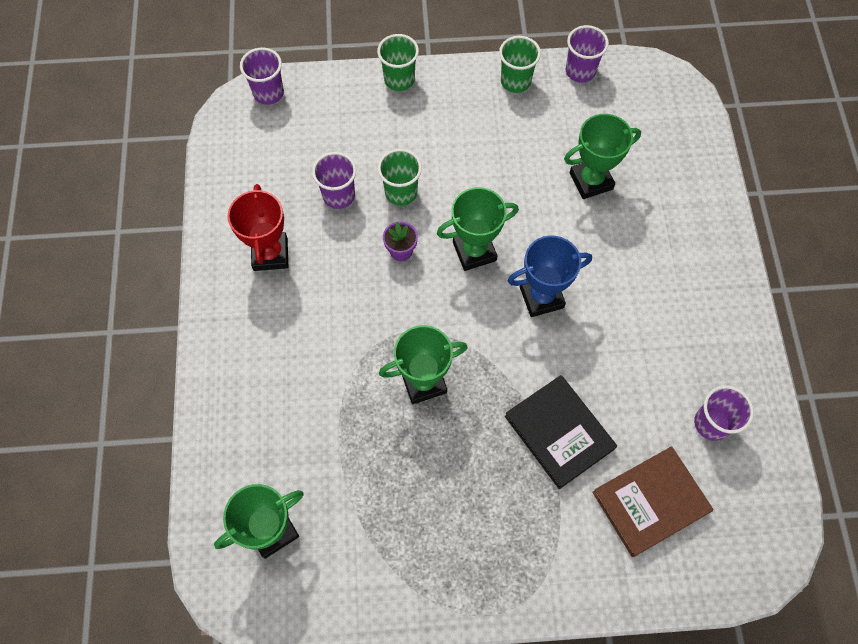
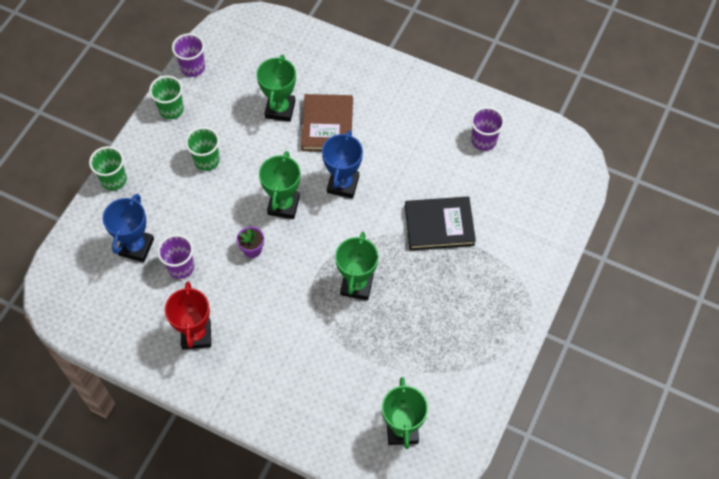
camera: 60 degrees left, 5 degrees down
(268, 93) = (58, 272): purple cup -> none
(270, 254) = (196, 335): red trophy -> red trophy turned 60 degrees clockwise
(336, 143) = (136, 247): none -> blue trophy
(401, 192) = (207, 226): green cup -> green cup (207, 160)
(650, 502) = (511, 201): brown book -> brown book (327, 125)

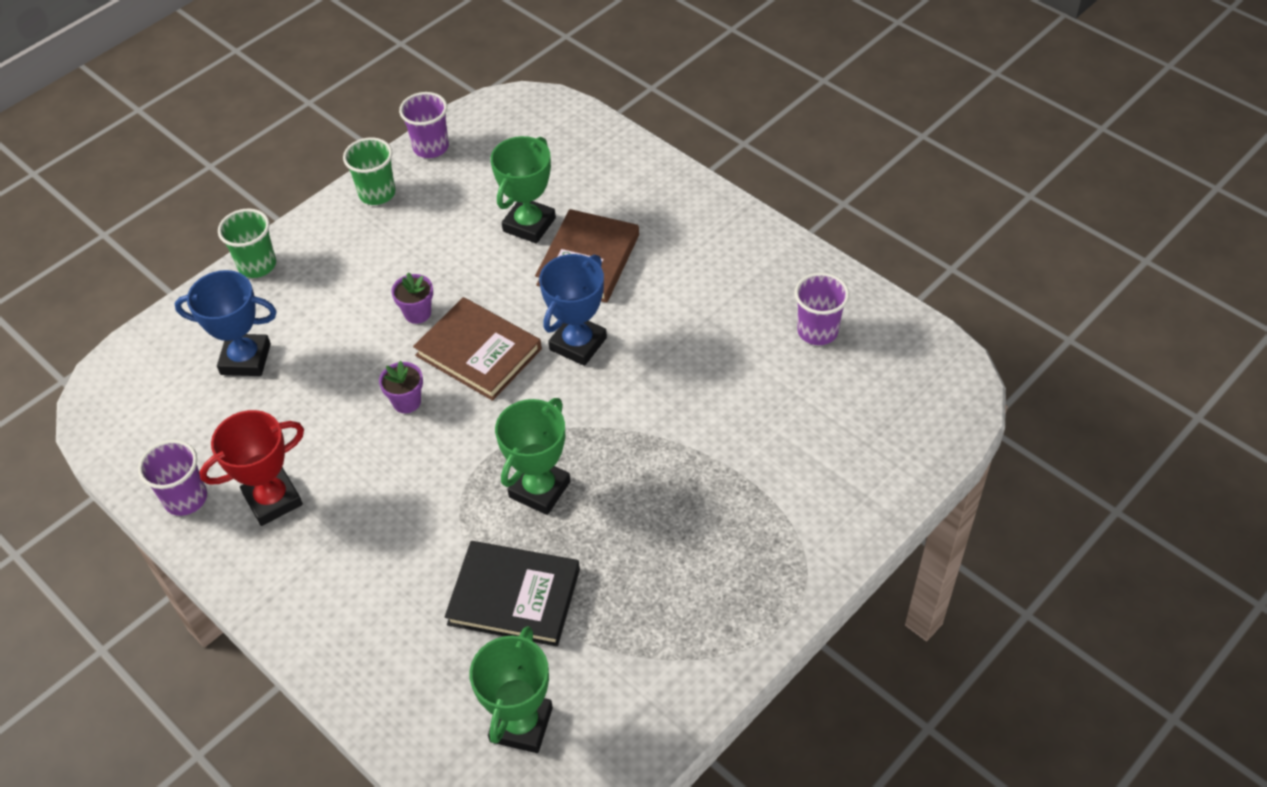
camera: 20 degrees right, 10 degrees down
(136, 247) = (245, 359): blue trophy -> blue trophy turned 60 degrees clockwise
(181, 267) = (294, 401): purple cup -> purple cup (186, 498)
(196, 335) = (273, 499): red trophy -> red trophy turned 45 degrees clockwise
(207, 160) = (396, 268): green cup -> none
(234, 188) = (417, 313): none -> purple flower pot
(283, 205) = (478, 352): green trophy -> brown book
(439, 225) = (701, 434): black book -> black book (514, 596)

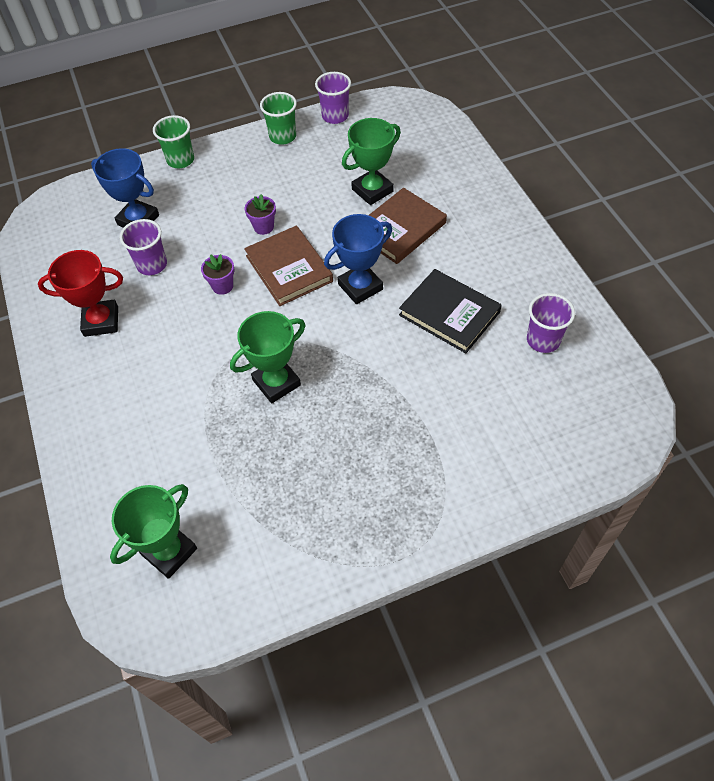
camera: 25 degrees right, 5 degrees up
(186, 498) = (50, 300): purple cup -> purple cup (152, 265)
(514, 596) = (216, 454): black book -> black book (449, 313)

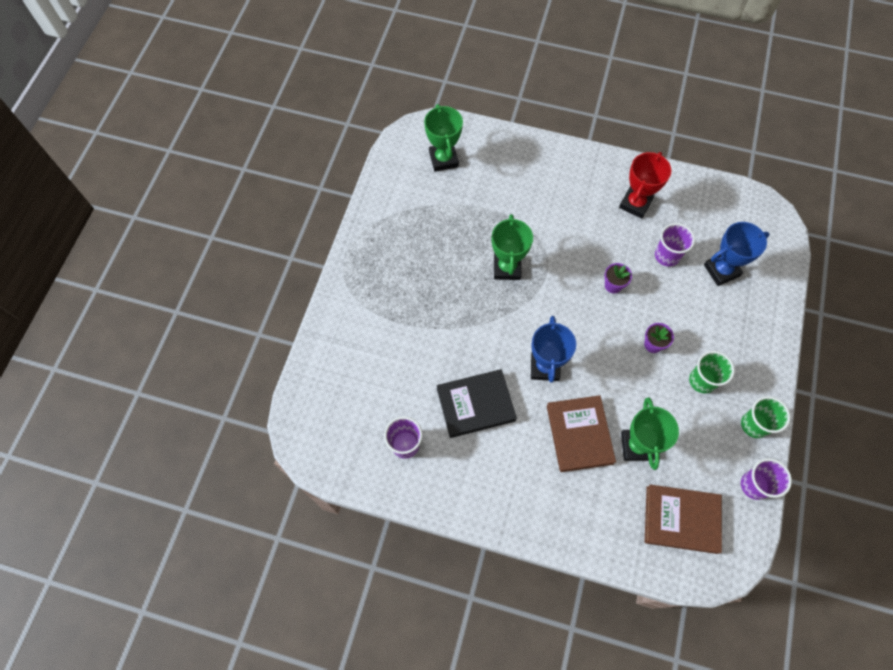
camera: 125 degrees right, 10 degrees up
(180, 160) = (775, 333): green cup -> green cup (702, 381)
(289, 268) = (597, 334): brown book -> brown book (681, 519)

